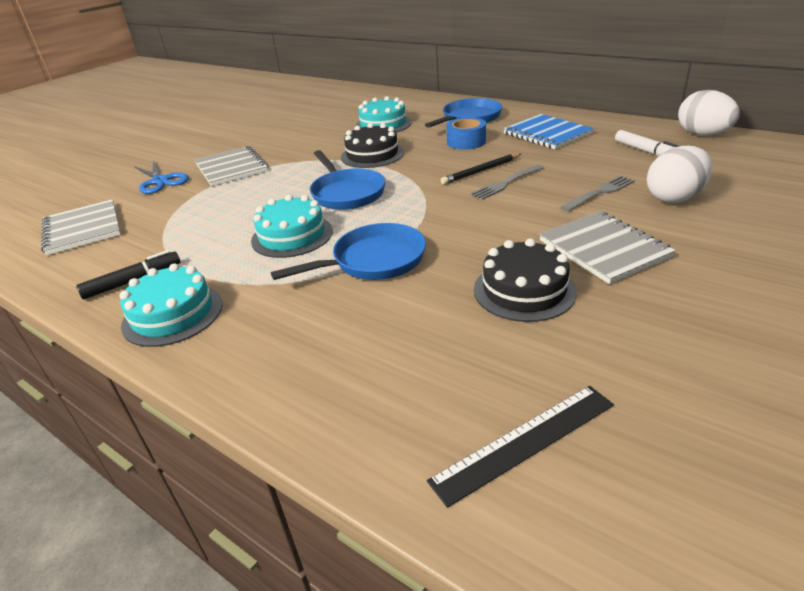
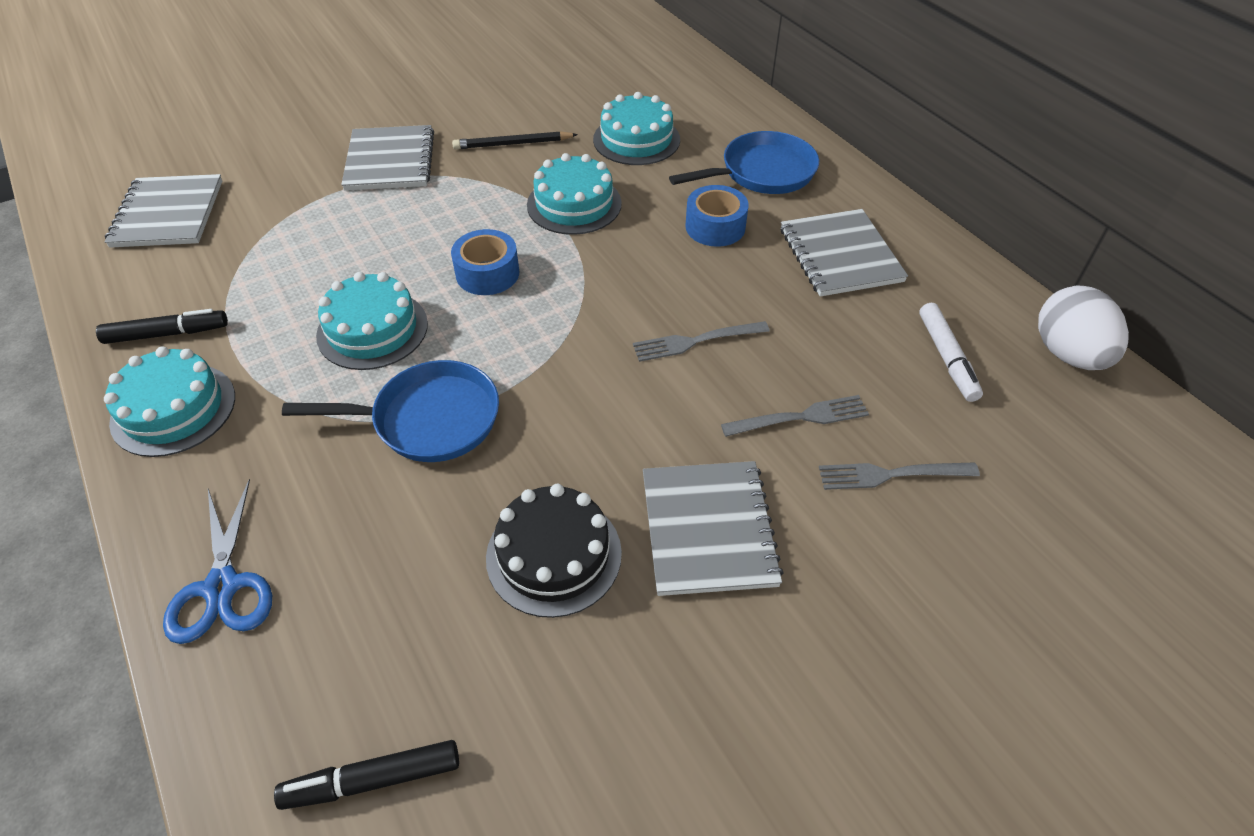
camera: 20 degrees right, 15 degrees up
(160, 181) = (297, 154): blue scissors -> blue scissors (222, 587)
(346, 193) = (487, 273): blue pan -> blue tape
(372, 155) = (574, 204): black cake -> turquoise cake
(481, 171) = (683, 301): black pencil -> black pencil (512, 144)
(525, 442) = (372, 779): black ruler -> black marker
(547, 134) = (840, 255): blue notebook -> grey notebook
(674, 198) = (890, 475): white egg -> grey fork

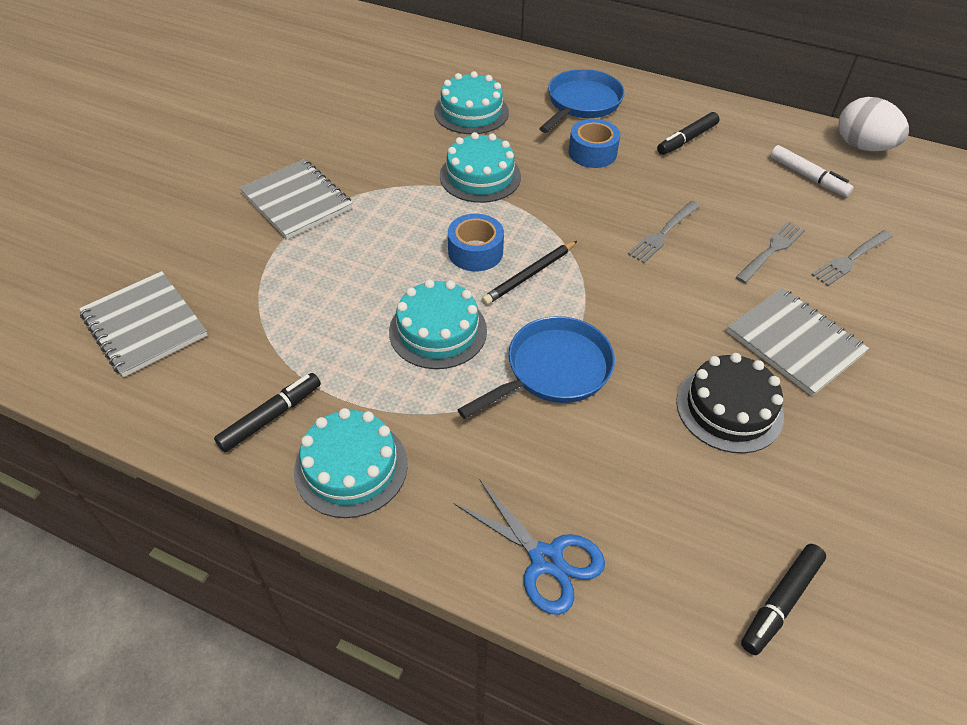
camera: 35 degrees left, 0 degrees up
(512, 144) = (382, 150): black pencil -> black pencil (529, 275)
(840, 255) = (686, 139): grey notebook -> black marker

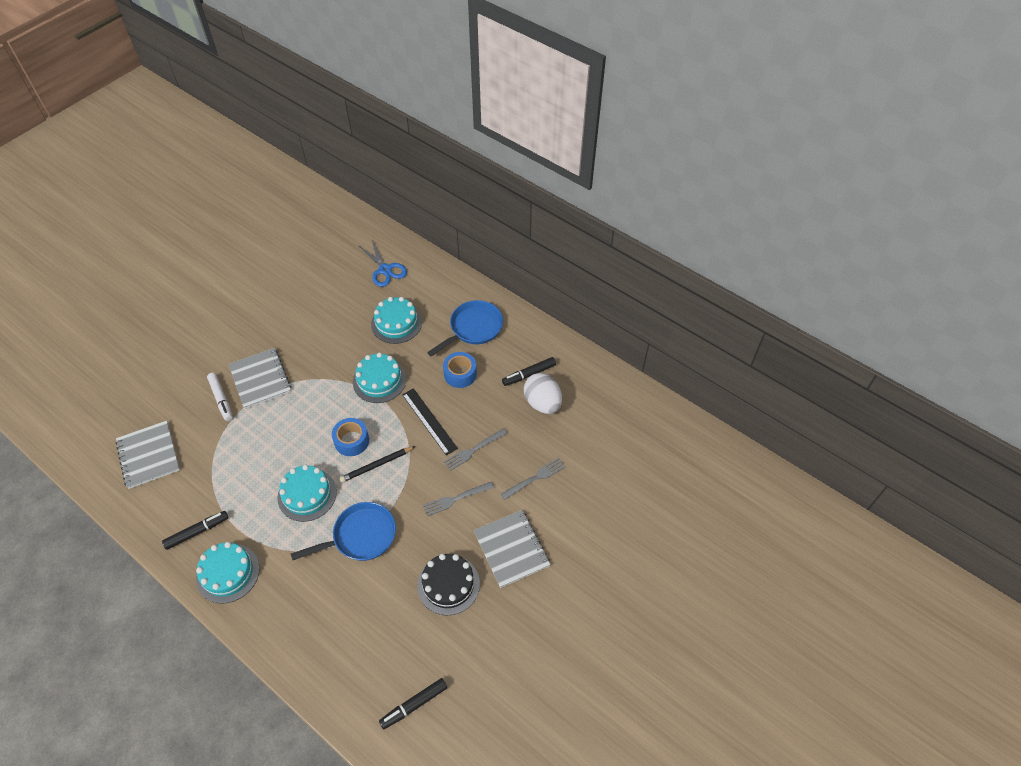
camera: 15 degrees right, 5 degrees up
(546, 559) = (305, 651): blue scissors -> blue scissors (385, 270)
(579, 210) = (429, 421): none -> black ruler
(808, 177) = (593, 423): white marker -> white marker (221, 399)
(850, 259) = (582, 495): grey fork -> grey fork (455, 499)
(862, 146) = (647, 403): white egg -> white egg (542, 403)

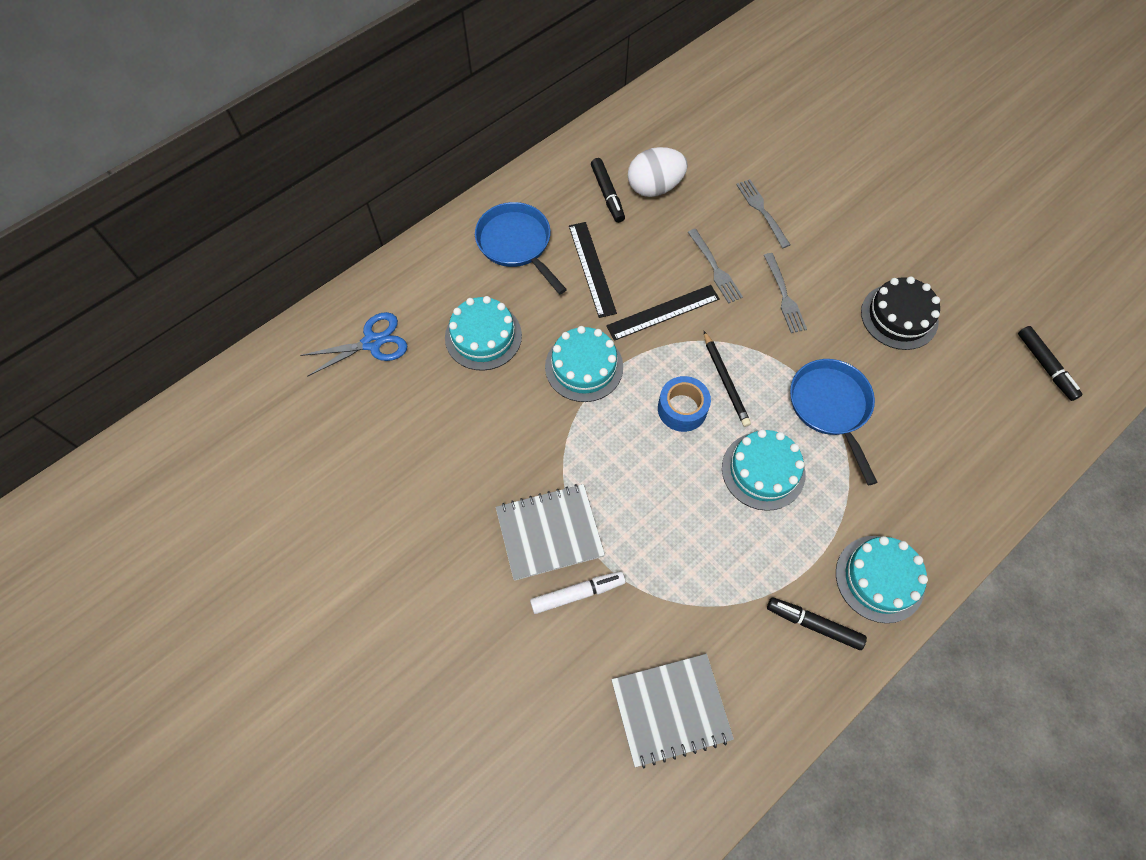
camera: 80 degrees left, 10 degrees up
(197, 532) = (813, 624): black marker -> black marker turned 45 degrees counterclockwise
(460, 374) = (592, 268): blue tape -> black ruler
(511, 549) = (855, 248): grey notebook -> none

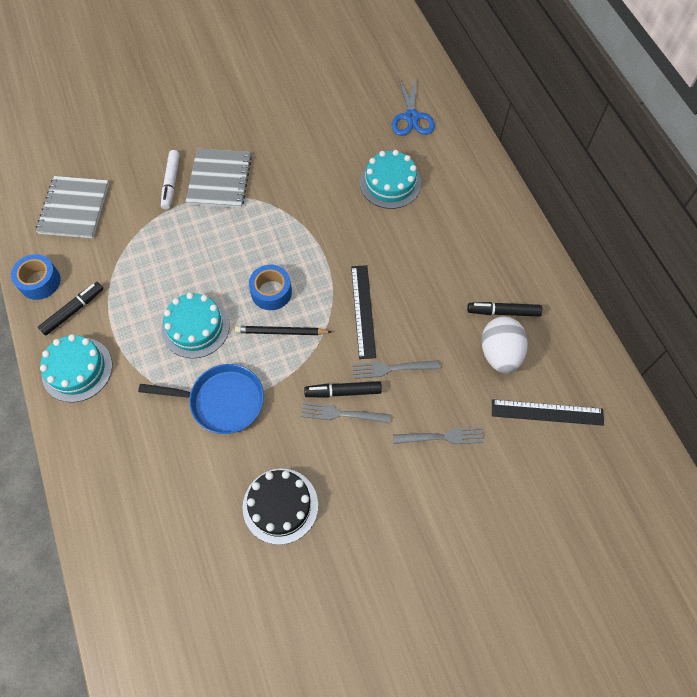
camera: 110 degrees right, 0 degrees up
(516, 244) = (471, 228): blue pan -> none
(584, 367) = (336, 239): turquoise cake -> none
(592, 268) = (426, 274): black ruler -> black ruler (547, 412)
(797, 693) = (40, 281): none -> blue tape
(1045, 366) = (171, 617): black marker -> black marker (343, 391)

